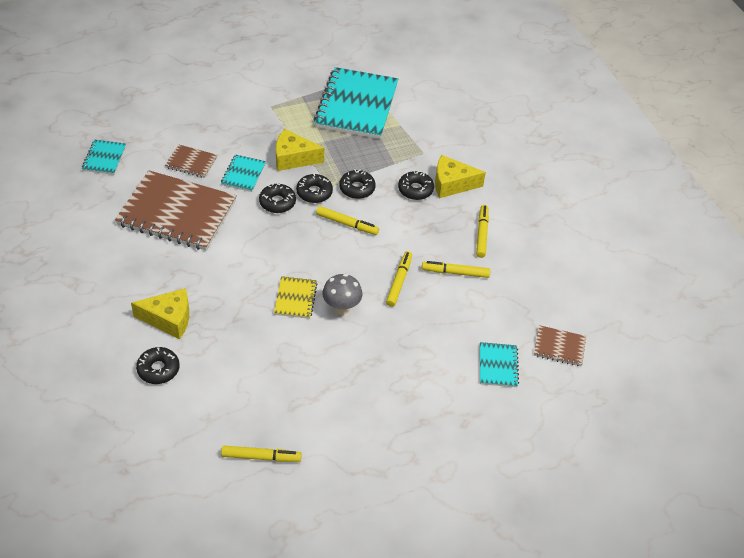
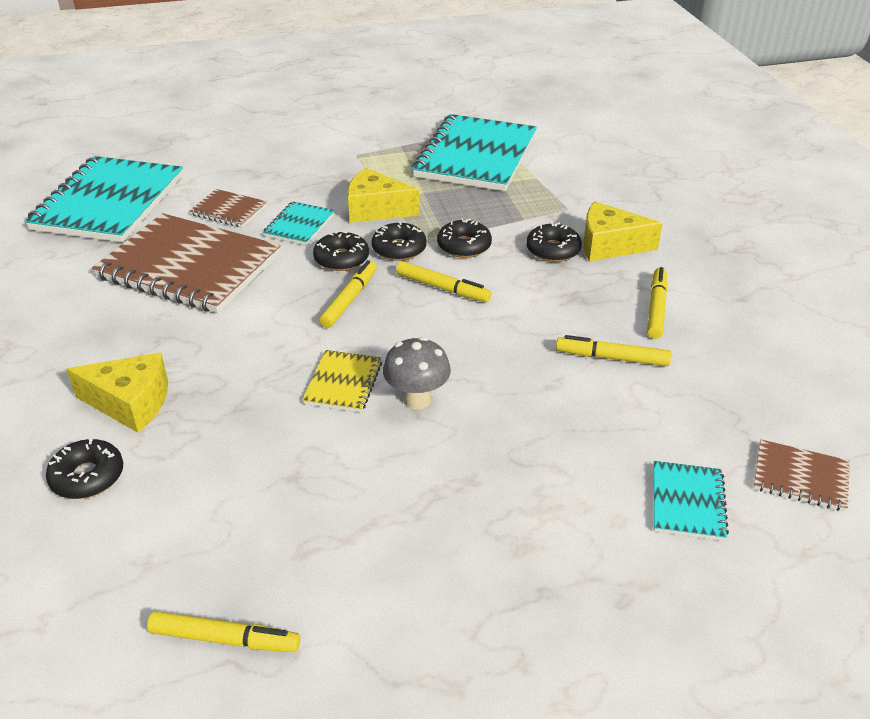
camera: 10 degrees right, 10 degrees down
(104, 158) = (109, 203): turquoise notebook -> turquoise notebook, size x2.19
(399, 282) = (517, 367): yellow marker -> yellow marker (349, 300)

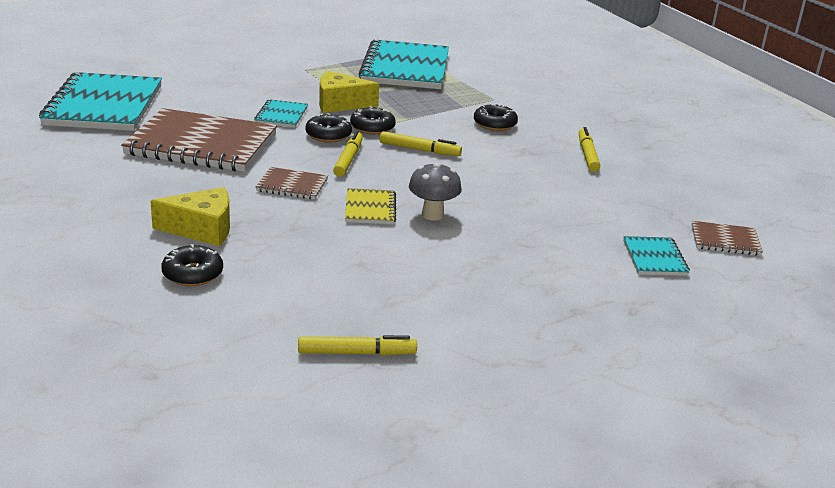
camera: 15 degrees left, 10 degrees down
(229, 210) = (215, 108): brown notebook -> brown notebook (292, 185)
(464, 246) = (424, 124): black donut -> none
(609, 245) = (536, 120): yellow cheese -> none
(613, 358) = (568, 184): yellow marker -> none

